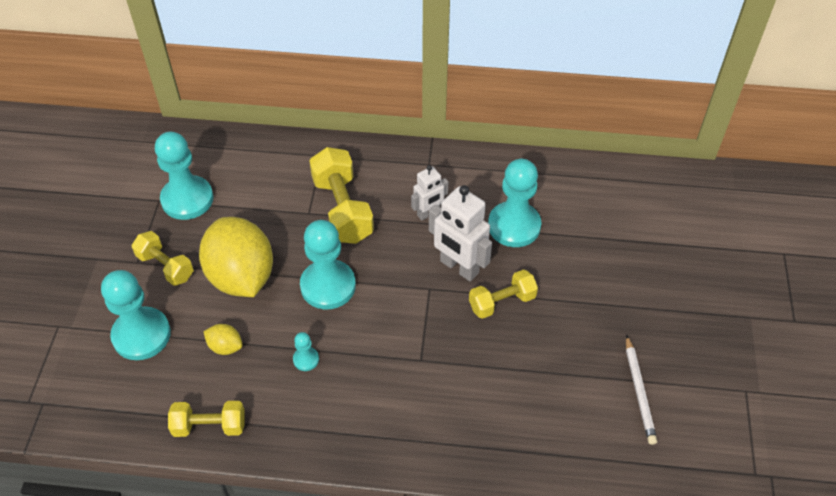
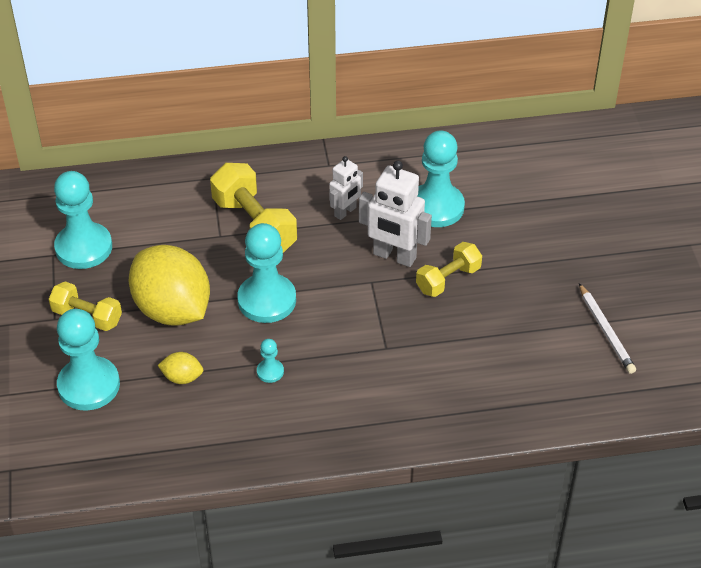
camera: 15 degrees left, 5 degrees down
(209, 426) = (195, 452): yellow dumbbell -> none

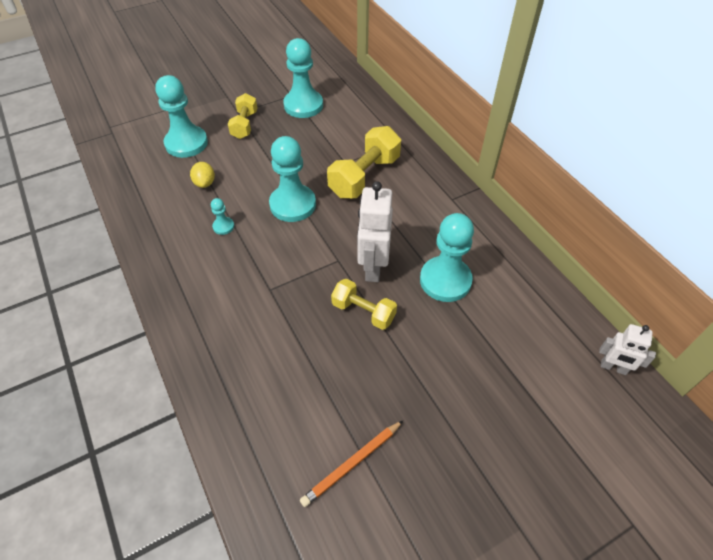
camera: 70 degrees right, 5 degrees up
(172, 310) = (265, 160): yellow lemon -> none
(345, 212) = (406, 223): white robot -> white robot (613, 367)
(606, 331) = (352, 464): white pencil -> orange pencil

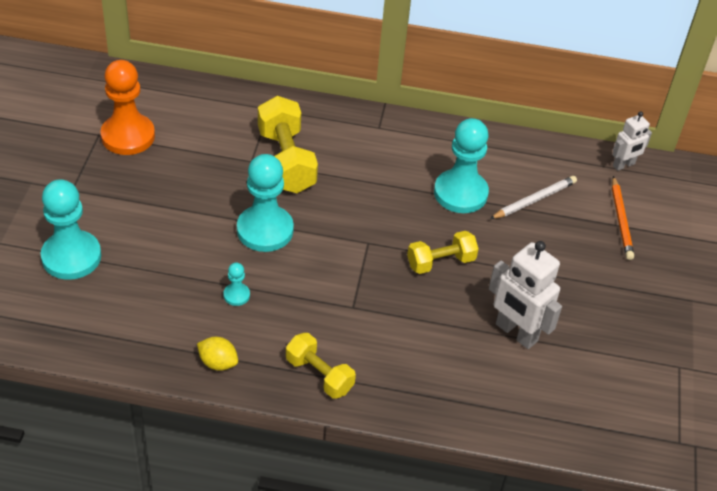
camera: 55 degrees left, 5 degrees down
(205, 183) = (156, 276): yellow lemon -> yellow lemon (218, 363)
(244, 125) = (101, 196): yellow dumbbell -> yellow dumbbell (319, 375)
(303, 105) = (128, 136): turquoise pawn -> orange pawn
(352, 464) = (571, 357): orange pencil -> orange pencil (621, 220)
(373, 267) = (400, 226): white robot -> white robot (516, 333)
(494, 330) = (534, 200): none -> white pencil

